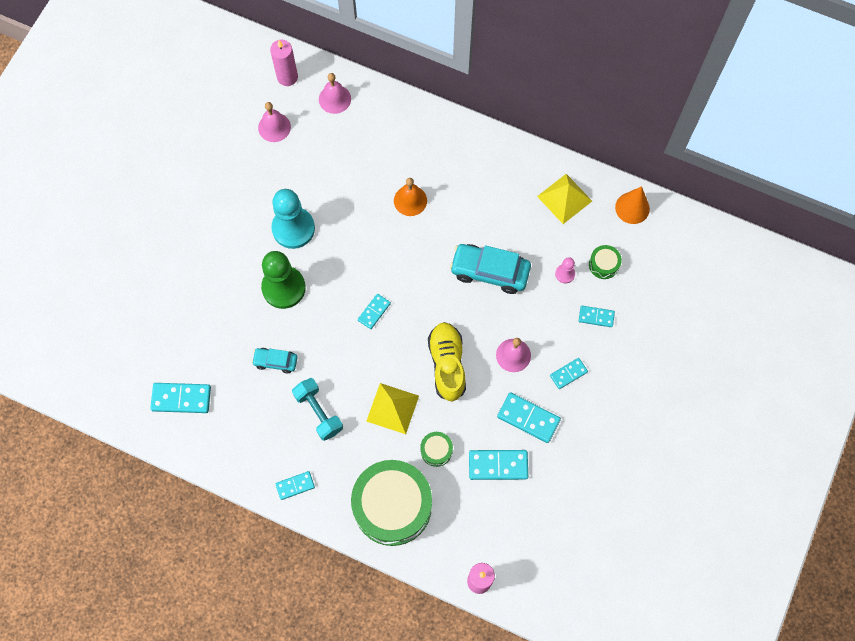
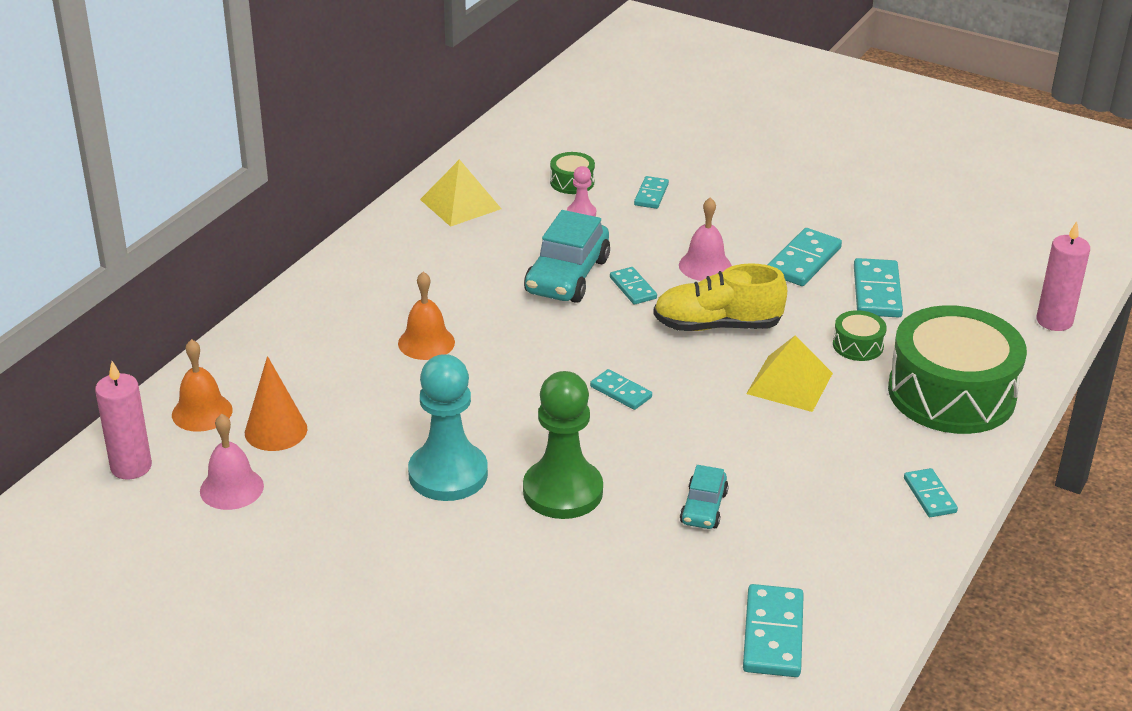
camera: 85 degrees left, 35 degrees down
(318, 412) = (798, 462): turquoise dumbbell -> none
(334, 99) = (202, 412): pink bell -> orange bell
(568, 374) = (736, 223): turquoise domino -> turquoise domino (633, 288)
(632, 208) = (489, 153): orange cone -> orange cone (276, 430)

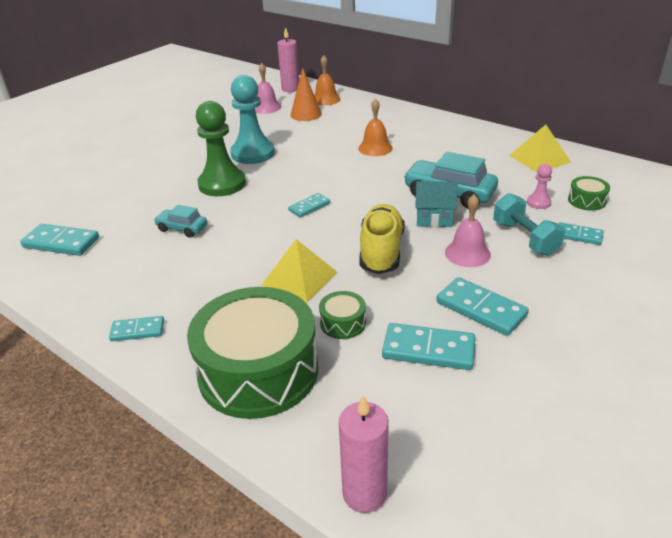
camera: 100 degrees right, 0 degrees up
(633, 288) = (434, 218): turquoise domino -> turquoise house
(664, 228) = (525, 238): none -> turquoise dumbbell

